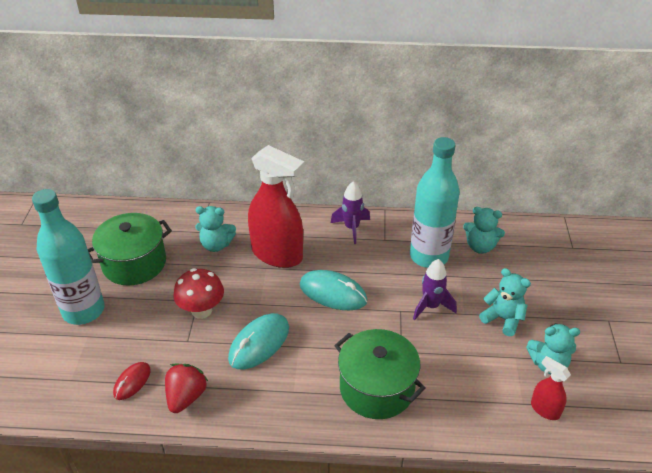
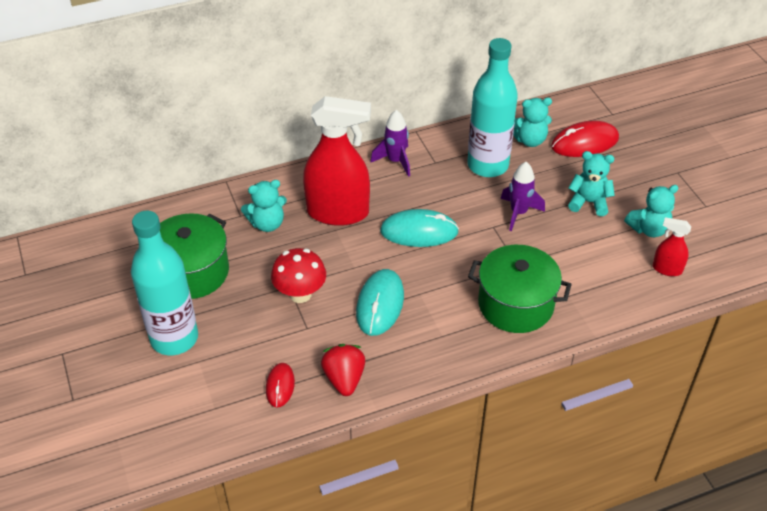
camera: 25 degrees left, 5 degrees up
(530, 265) = (584, 143): none -> red mouse

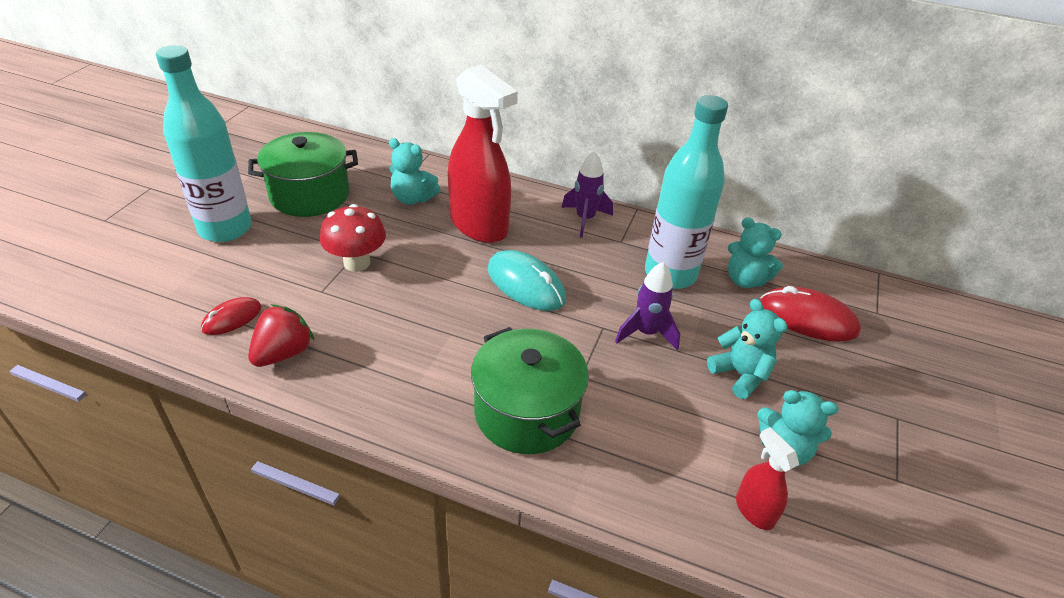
camera: 40 degrees right, 5 degrees down
(380, 304) = (404, 317): turquoise mouse -> none

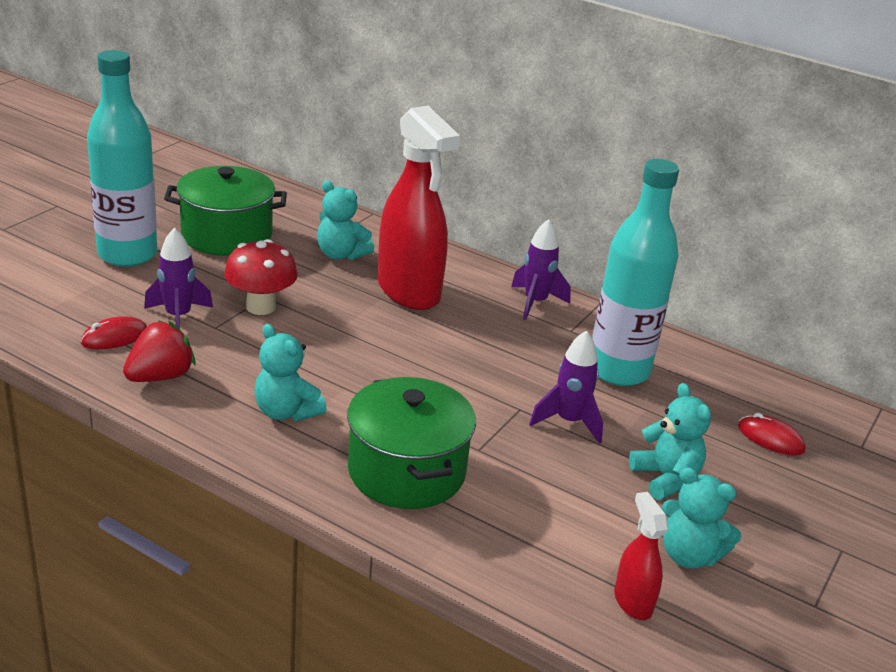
camera: 10 degrees right, 10 degrees down
(286, 286) = (178, 317): none -> purple rocket
(526, 284) = (444, 355): turquoise mouse -> none
(745, 280) = (708, 390): turquoise teddy bear -> turquoise teddy bear (286, 412)
(807, 318) = (770, 438): red mouse -> red mouse, size x0.59

